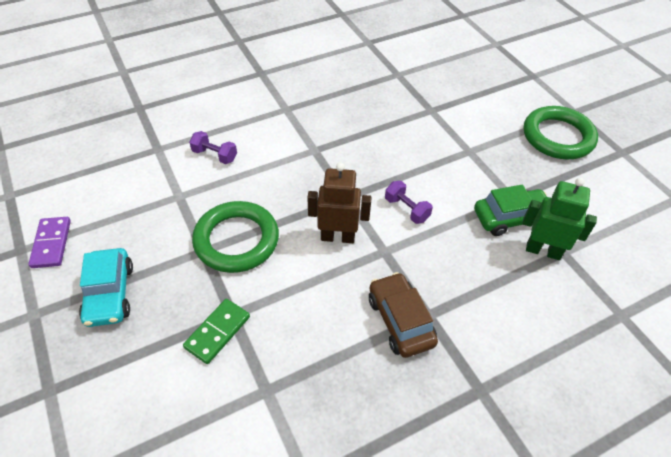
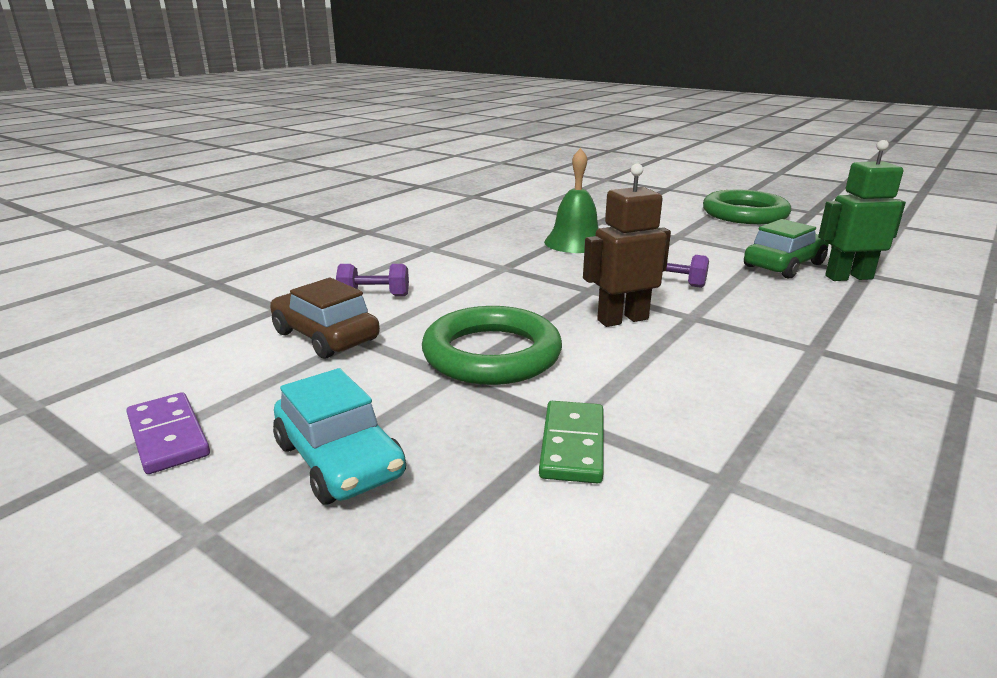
camera: 25 degrees left, 25 degrees down
(387, 134) = (575, 242): none -> green bell
(400, 321) = (793, 362): brown car -> brown car (325, 336)

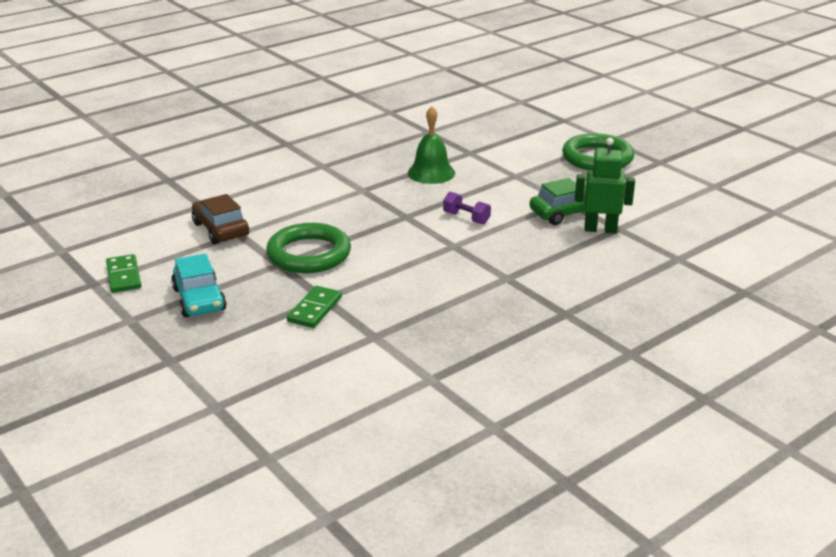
camera: 15 degrees right, 5 degrees up
(168, 436) = (124, 276): purple domino -> green domino
(374, 296) = (263, 203): purple dumbbell -> none
(622, 319) = (406, 242): brown robot -> none

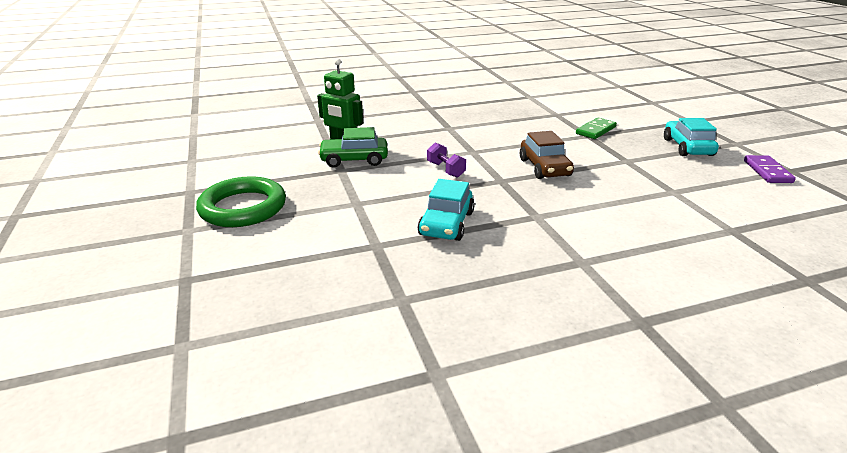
camera: 160 degrees left, 0 degrees up
(124, 276) = (767, 171): green domino -> purple domino
(220, 229) = (694, 198): brown car -> brown car (544, 168)
(309, 254) = (600, 163): green ring -> none
(431, 173) = (446, 224): green bell -> turquoise car

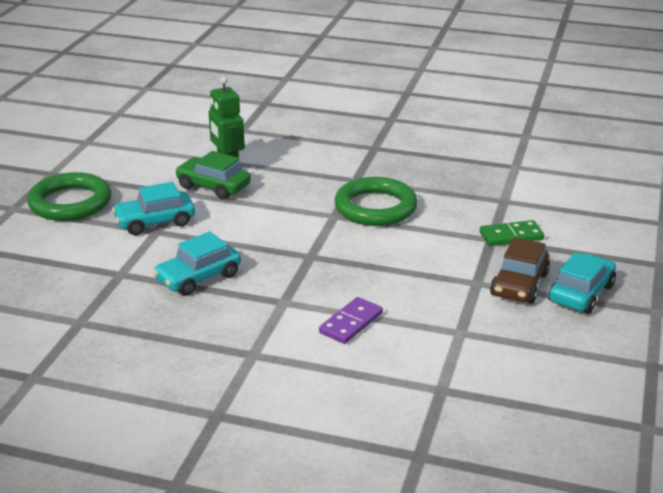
camera: 35 degrees right, 0 degrees up
(345, 197) = (155, 222): none -> turquoise car
(446, 170) = (277, 226): purple dumbbell -> none
(491, 139) = (375, 207): none -> green ring
(544, 168) = (375, 258): brown car -> brown car (519, 285)
(767, 171) = (617, 354): purple domino -> purple domino (351, 323)

